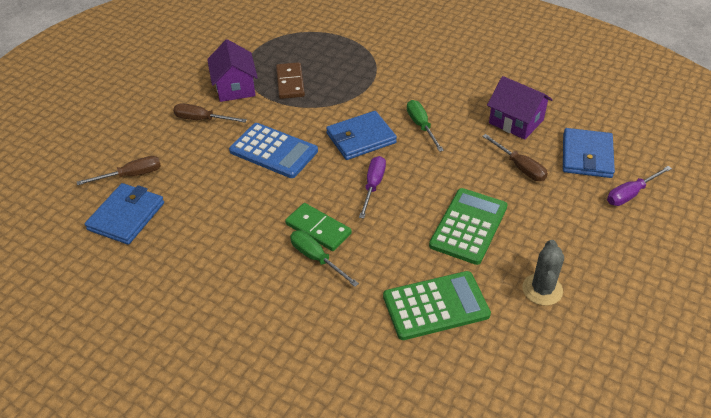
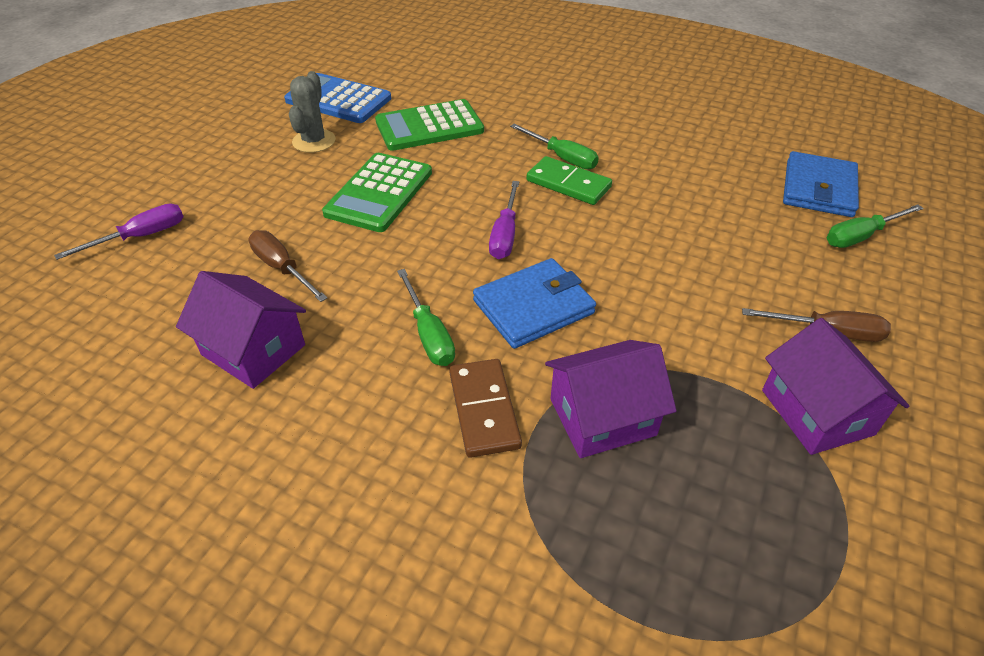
camera: 175 degrees right, 0 degrees up
(131, 175) = (860, 236): brown screwdriver -> green screwdriver
(273, 151) = (670, 279): blue calculator -> blue calculator (338, 100)
(290, 83) = (706, 430): brown domino -> brown domino (483, 410)
(336, 88) = (602, 417): none -> purple house
(587, 156) = (166, 290): blue wallet -> none

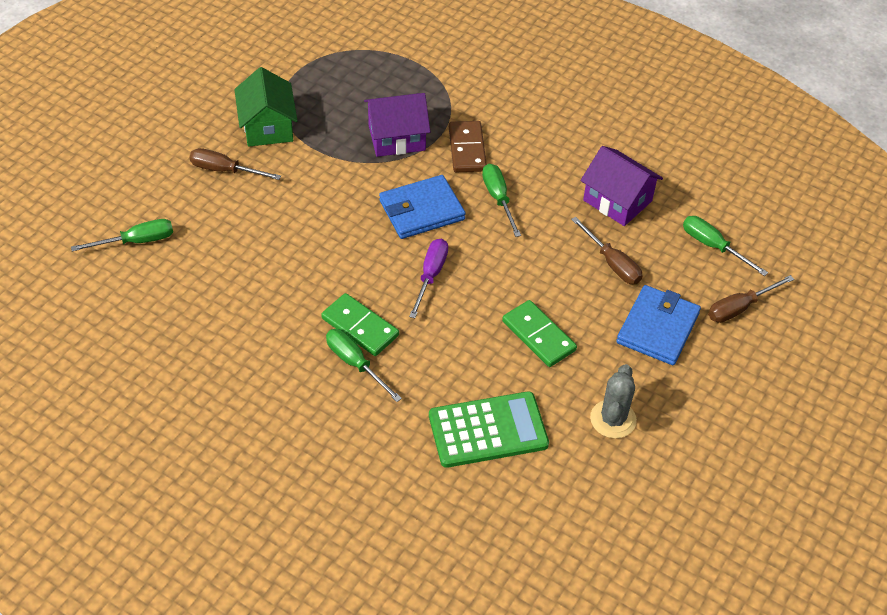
camera: 175 degrees left, 5 degrees up
(138, 301) = (713, 246): none -> green screwdriver
(141, 237) = (739, 308): purple screwdriver -> brown screwdriver
(338, 100) = (596, 495): blue calculator -> none
(379, 193) = (539, 335): green calculator -> green domino
(817, 412) = (268, 127): purple house -> green house
(818, 188) = (131, 295): blue wallet -> blue wallet (657, 328)

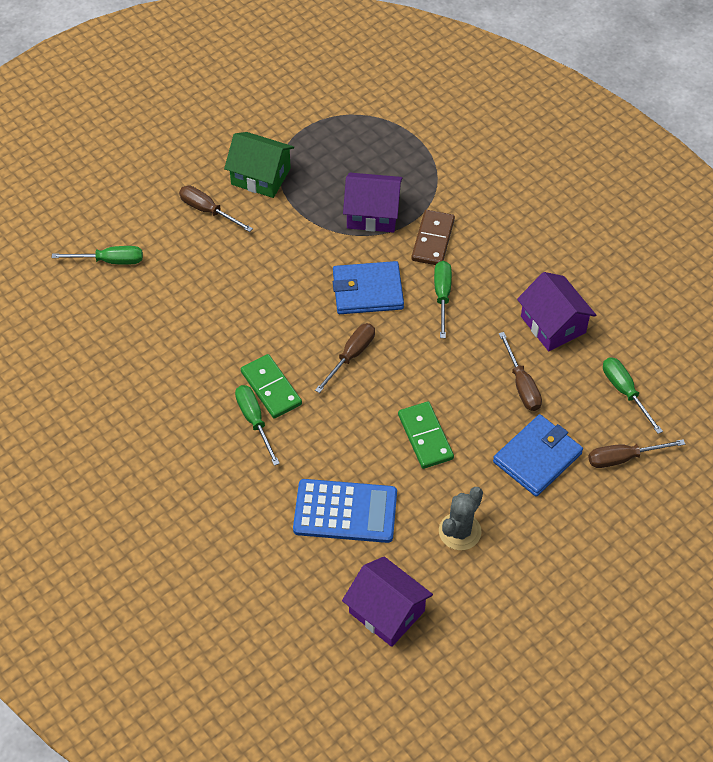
camera: 20 degrees right, 5 degrees up
(268, 127) = (260, 176): green house -> green house turned 75 degrees counterclockwise
(430, 275) = (351, 355): purple screwdriver -> brown screwdriver
(488, 430) = (345, 511): green calculator -> blue calculator
(573, 520) = (386, 611): none -> purple house

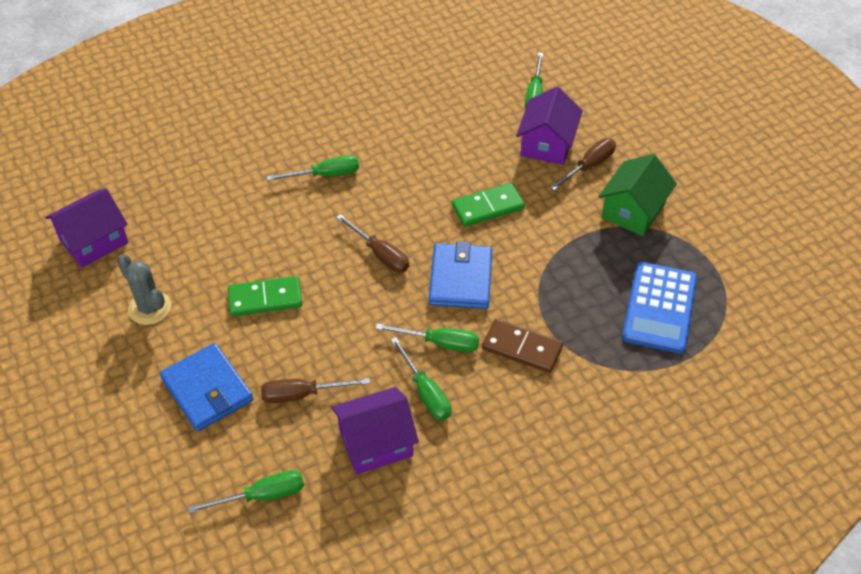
camera: 100 degrees right, 5 degrees down
(271, 388) = (358, 190): green domino -> green domino (488, 207)
(345, 511) = (206, 226): blue calculator -> blue calculator (659, 308)
(372, 214) = (568, 298): purple house -> purple house (547, 144)
(495, 298) = (425, 392): none -> green screwdriver
(623, 458) = (177, 472): brown screwdriver -> none

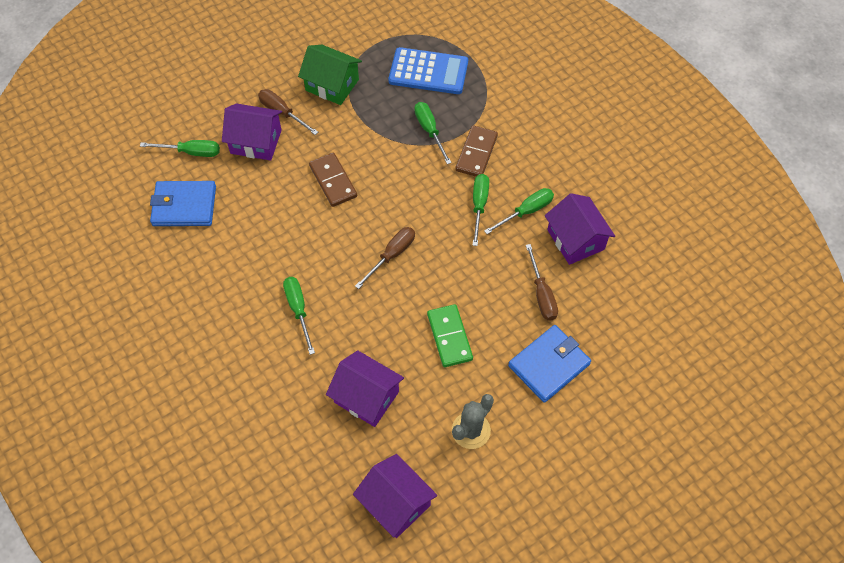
camera: 95 degrees left, 10 degrees up
(213, 224) = (366, 397): none -> purple house
(262, 496) = (634, 308): green screwdriver -> green screwdriver (429, 130)
(460, 279) = (413, 196): blue wallet -> blue wallet (184, 206)
(488, 207) = (333, 181): green domino -> brown domino

